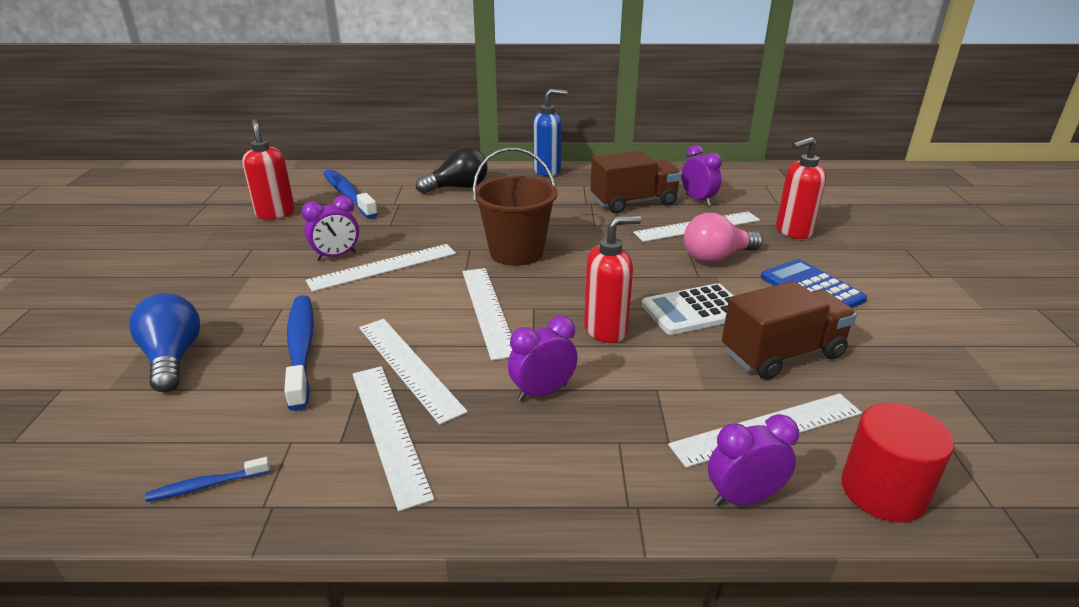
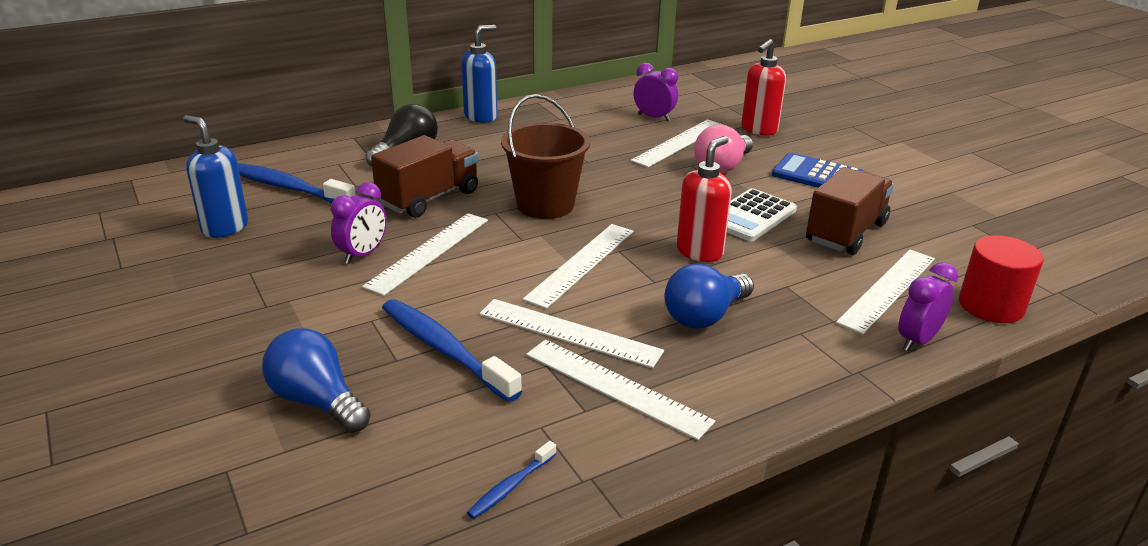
camera: 30 degrees left, 0 degrees up
(275, 213) = (224, 228): red soap dispenser -> blue soap dispenser
(488, 310) = (581, 264): white ruler -> white ruler turned 75 degrees clockwise
(542, 392) = (705, 316): purple clock -> blue light bulb
(633, 202) = (600, 132): brown truck -> brown truck (429, 198)

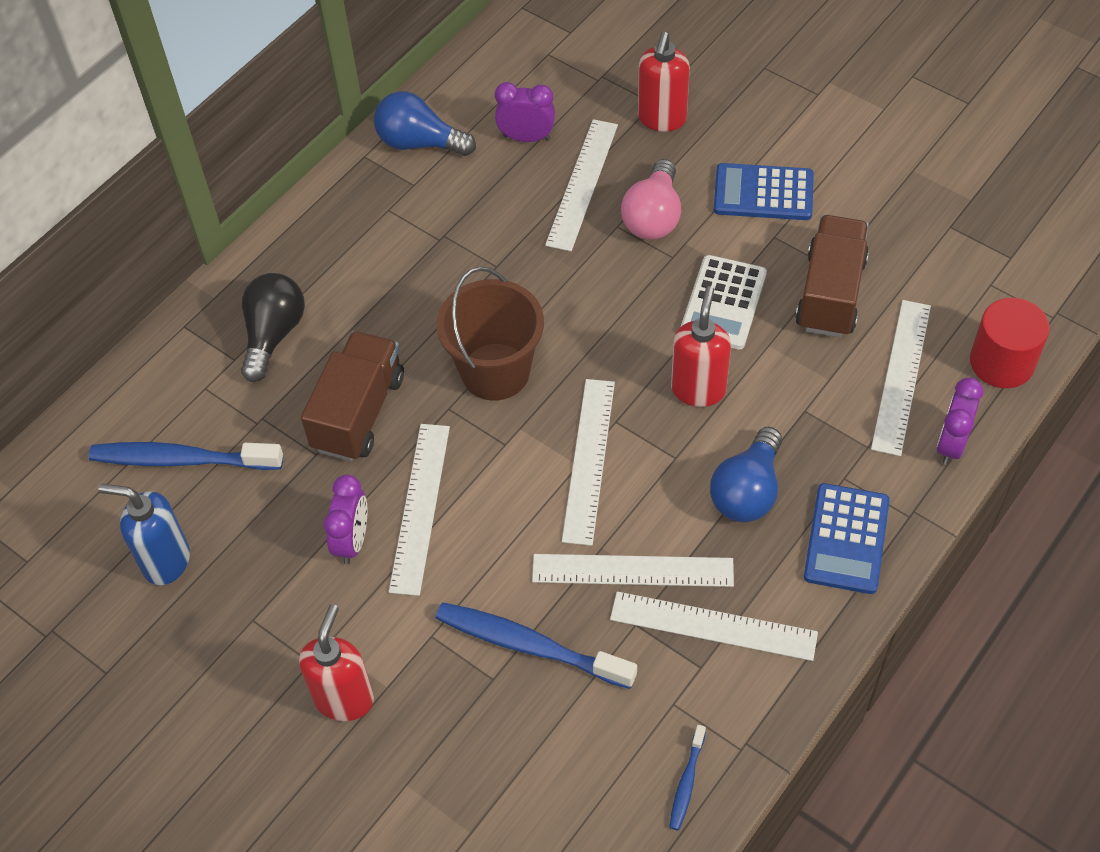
camera: 20 degrees left, 25 degrees up
(269, 333) = (344, 698): none -> red soap dispenser
(317, 401) = (457, 763): blue light bulb -> blue light bulb (419, 143)
(481, 116) = (314, 218): blue soap dispenser -> none
(781, 370) = (846, 539): none -> blue calculator

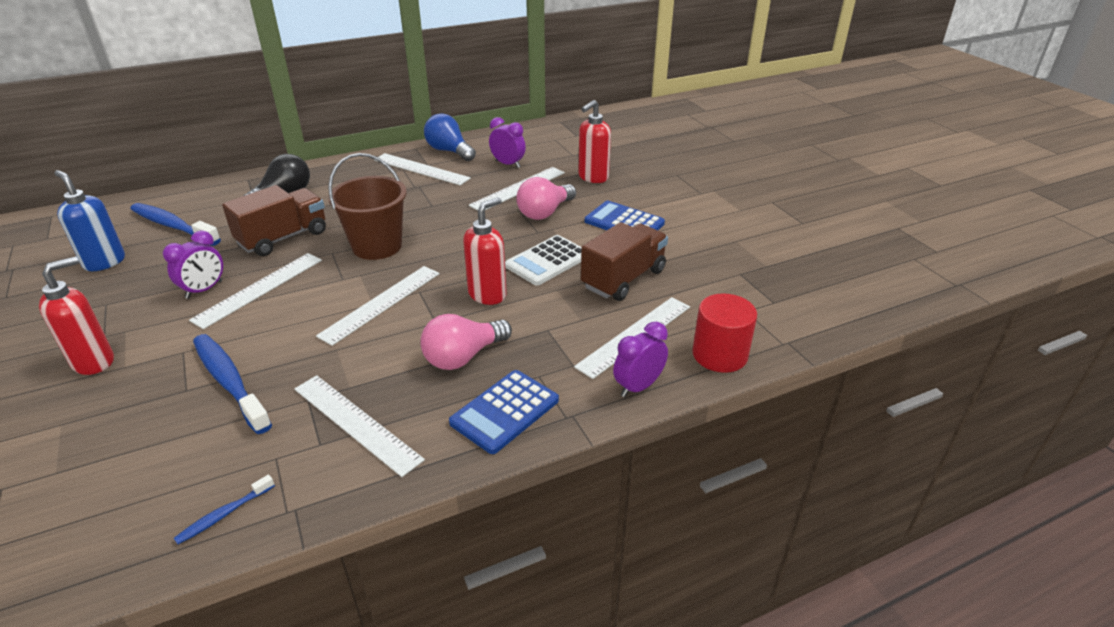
camera: 25 degrees right, 20 degrees down
(632, 570) = (341, 369): white ruler -> white ruler (421, 169)
(747, 491) = (463, 357): blue light bulb -> pink light bulb

